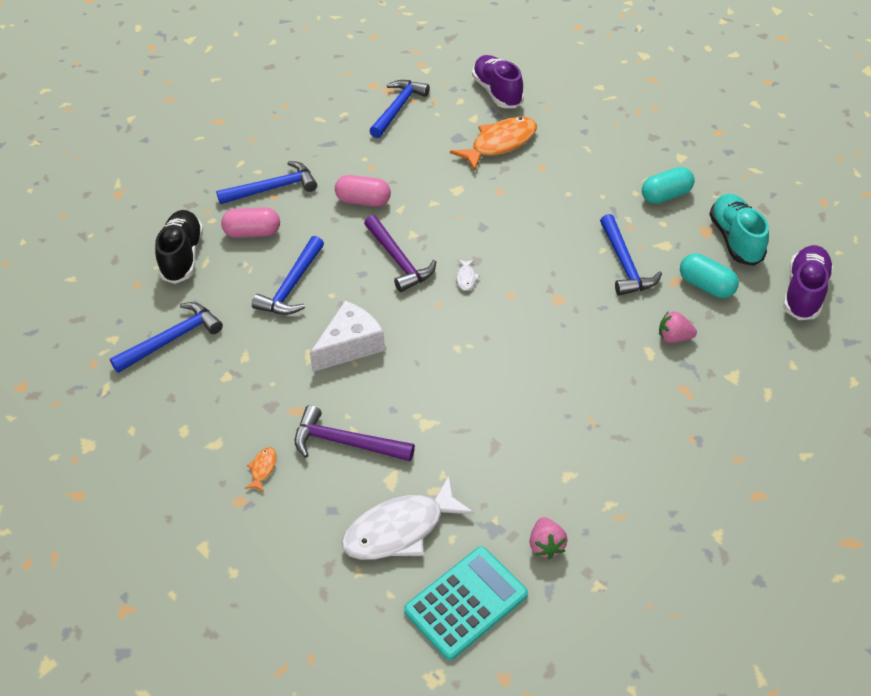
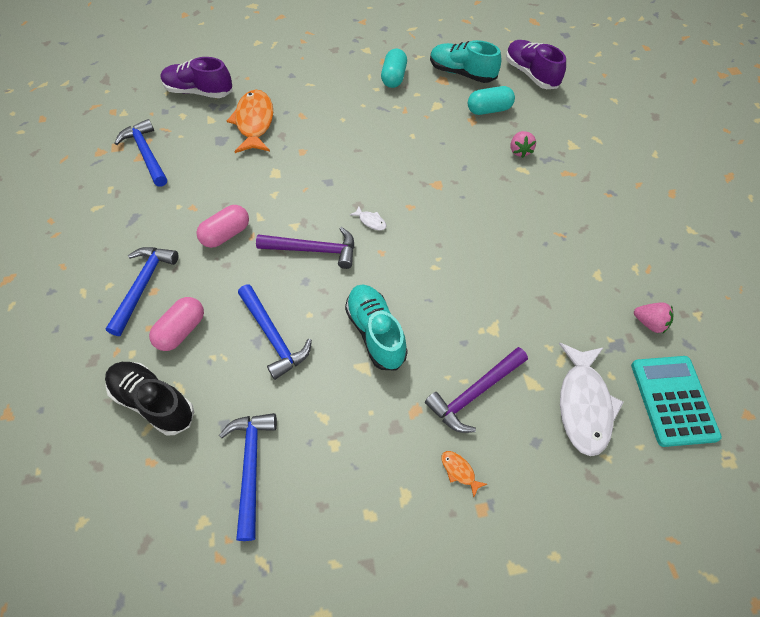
camera: 55 degrees left, 10 degrees up
(350, 345) = (375, 333): white cheese -> turquoise shoe
(624, 264) = (436, 133): blue hammer -> none
(673, 338) = (520, 151): pink strawberry -> pink strawberry turned 45 degrees counterclockwise

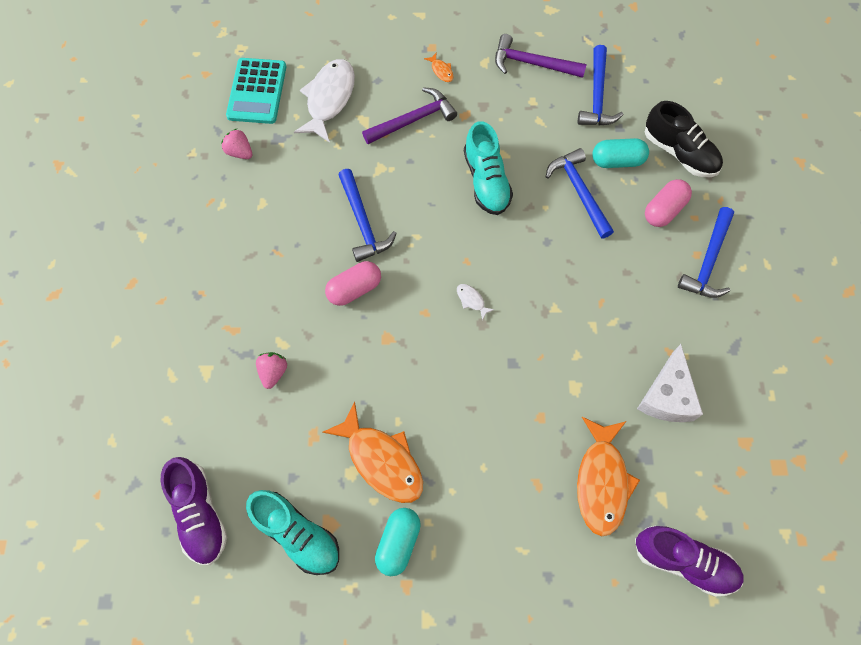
camera: 170 degrees left, 10 degrees up
(146, 153) = (738, 447): blue hammer -> blue hammer (363, 222)
(199, 177) = (667, 396): none -> white cheese
(226, 234) = (629, 309): pink capsule -> pink capsule (354, 289)
(314, 250) = (536, 274): purple hammer -> purple hammer (532, 63)
(417, 114) = (382, 460): none -> orange fish
(489, 110) = (285, 451): turquoise capsule -> turquoise capsule (617, 161)

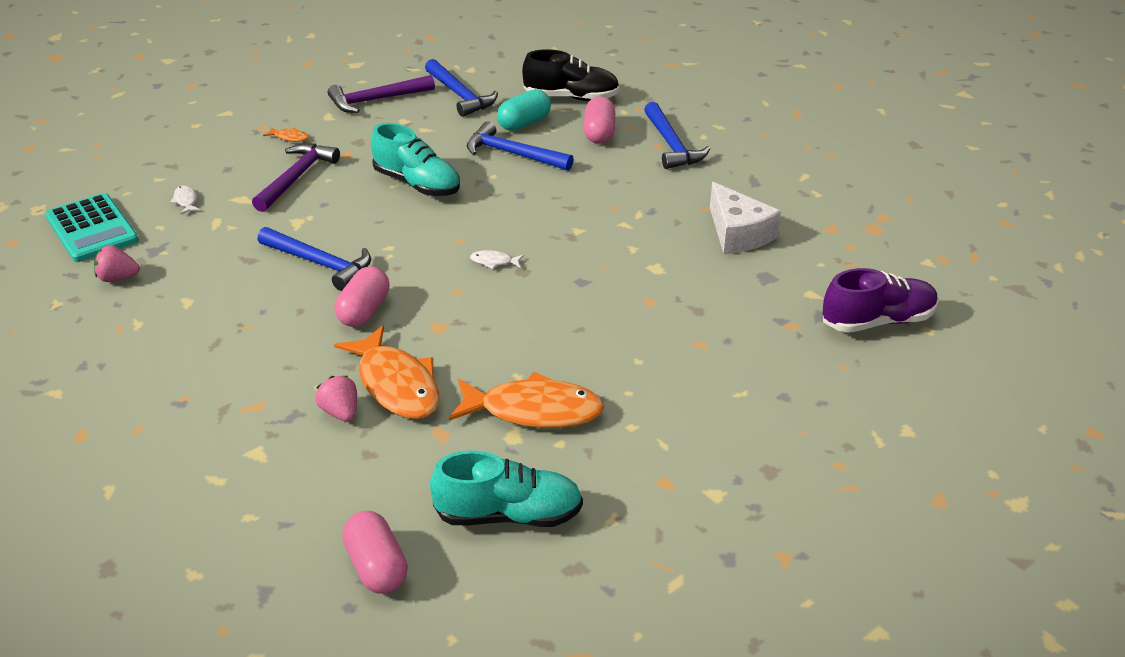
camera: 40 degrees left, 30 degrees down
(200, 514) = (376, 567): purple shoe -> pink capsule
(329, 99) = (186, 201): white fish -> white fish, size x0.41
(398, 542) = (620, 457): turquoise capsule -> none
(602, 481) = (751, 311): orange fish -> orange fish (396, 384)

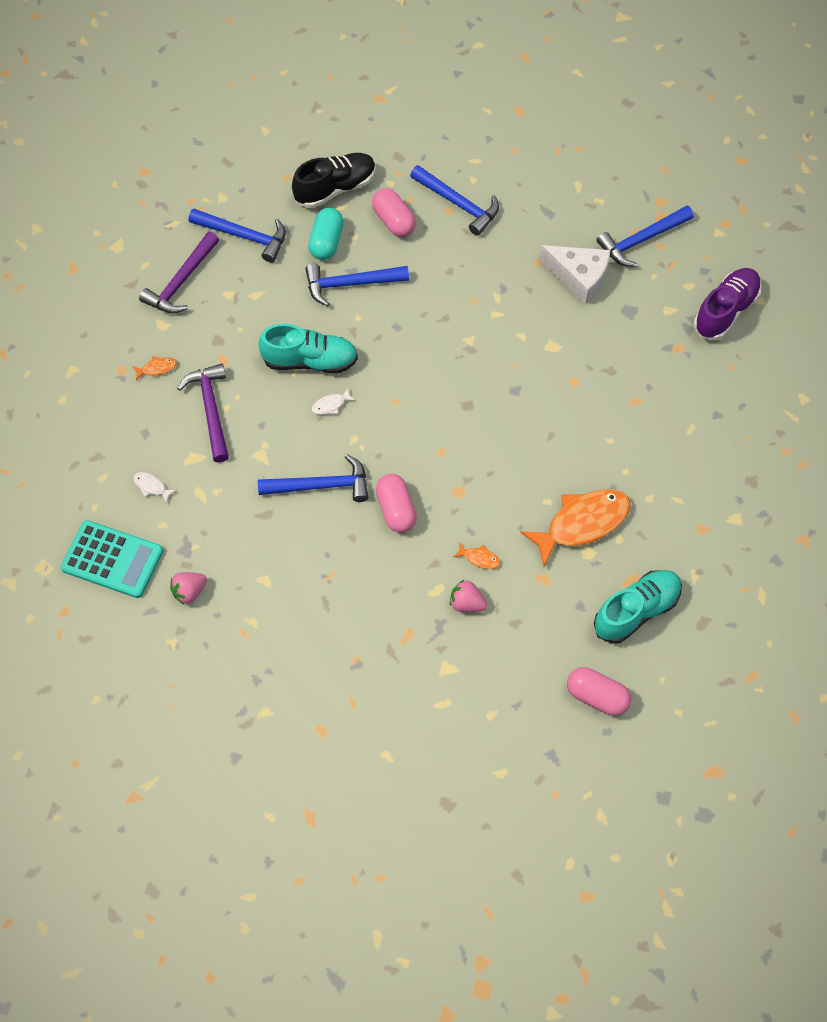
camera: 35 degrees left, 25 degrees up
(396, 384) = (479, 558): orange fish -> orange fish, size x0.41
(494, 262) = (440, 408): white fish -> white fish (331, 405)
(833, 235) = (641, 240): none -> blue hammer

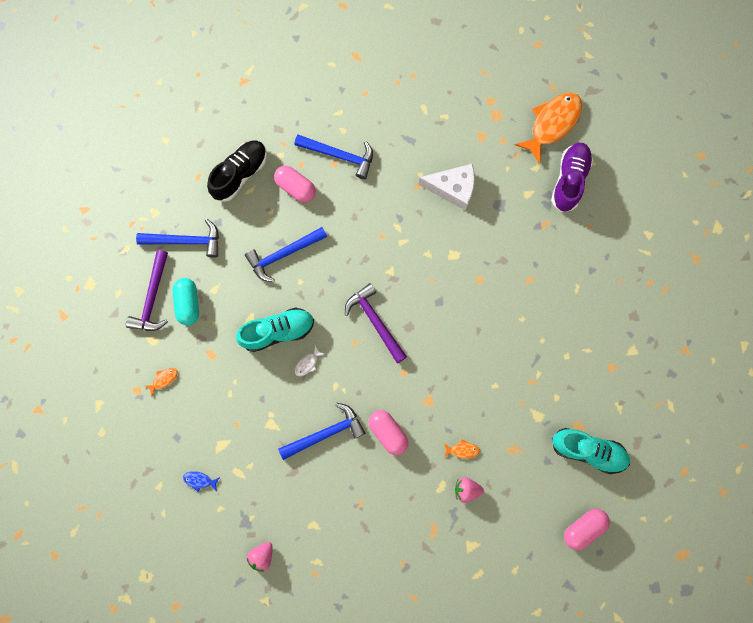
camera: 20 degrees left, 15 degrees up
(112, 560) = (194, 551): turquoise calculator -> none
(151, 486) = (199, 480): white fish -> blue fish
(211, 409) = (219, 400): purple hammer -> purple hammer (375, 321)
(326, 242) = (251, 224): turquoise capsule -> turquoise capsule (188, 303)
(582, 523) = (526, 394): orange fish -> orange fish (552, 124)
(597, 696) = (583, 528): pink capsule -> pink capsule turned 45 degrees counterclockwise
(636, 611) = (588, 451): turquoise shoe -> turquoise shoe turned 75 degrees clockwise
(641, 240) = (487, 140): blue hammer -> none

